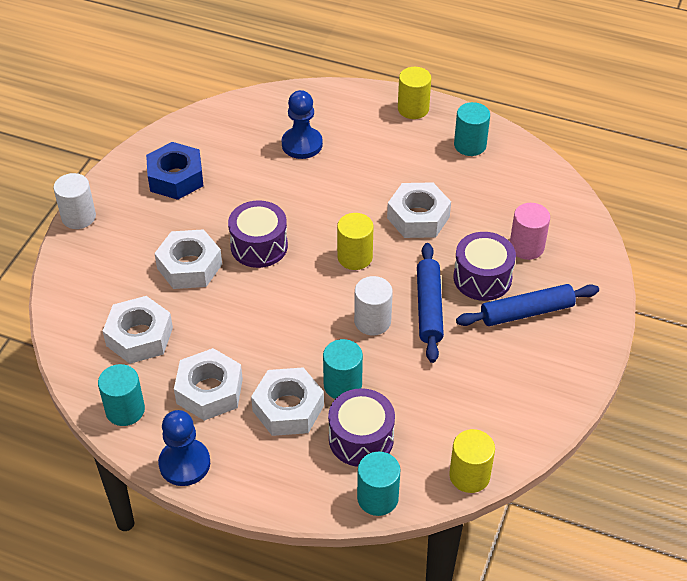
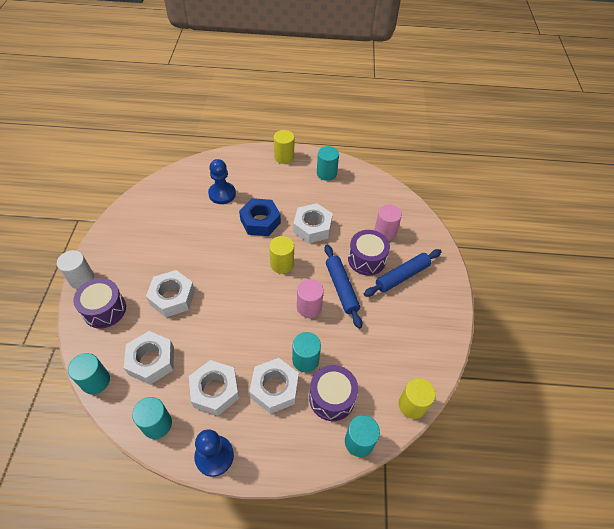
camera: 20 degrees left, 5 degrees up
(64, 343) = (95, 381): none -> turquoise cylinder
(176, 178) = (144, 235): blue nut -> blue nut (260, 221)
(259, 246) = (216, 271): purple drum -> purple drum (104, 309)
(372, 321) = (309, 307): white cylinder -> pink cylinder

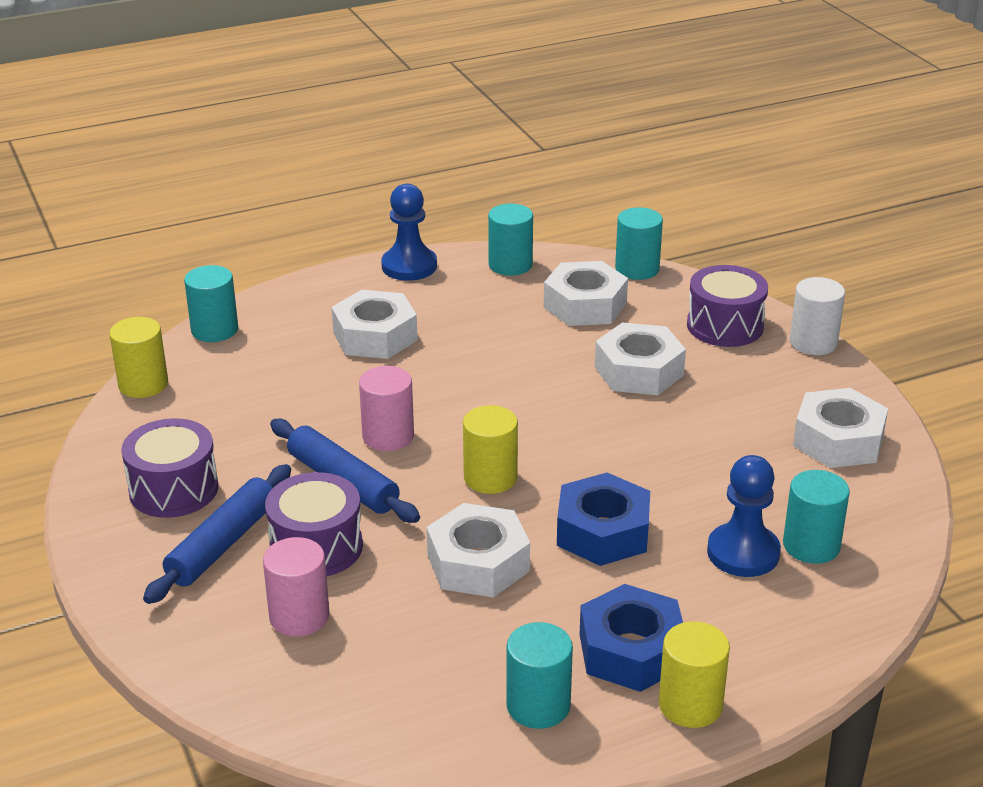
camera: 155 degrees right, 20 degrees down
(215, 390) = (462, 309): white nut -> white nut (838, 440)
(287, 178) = (631, 651): none -> blue nut
(305, 360) = (348, 376): turquoise cylinder -> turquoise cylinder (811, 545)
(332, 398) = (279, 354): purple drum -> purple drum (173, 489)

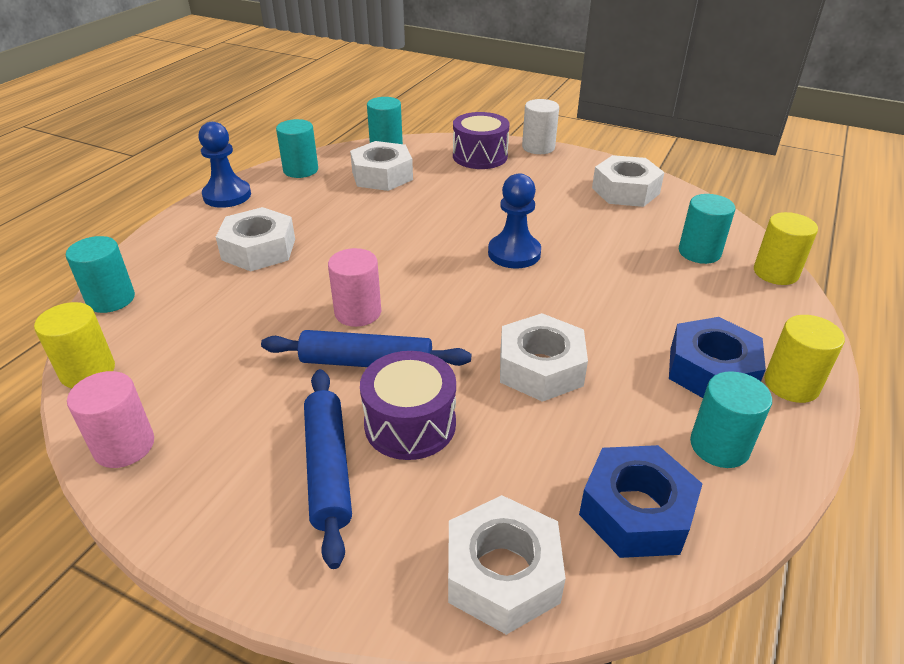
camera: 40 degrees left, 5 degrees up
(173, 489) = (224, 446): purple drum -> none
(299, 616) = (470, 490): pink cylinder -> pink cylinder (124, 446)
(490, 478) = (468, 305): yellow cylinder -> yellow cylinder (775, 273)
(602, 532) = (585, 304): blue nut -> blue nut (636, 512)
(639, 371) = (467, 199): white nut -> white nut (503, 573)
(743, 553) = (674, 274): blue pawn -> blue pawn (514, 253)

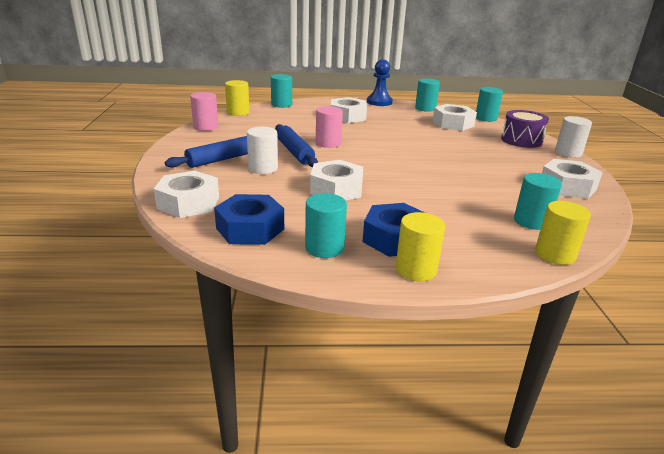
camera: 60 degrees right, 10 degrees down
(410, 424) = (263, 168): purple drum -> white cylinder
(514, 253) = (432, 166): blue pawn -> none

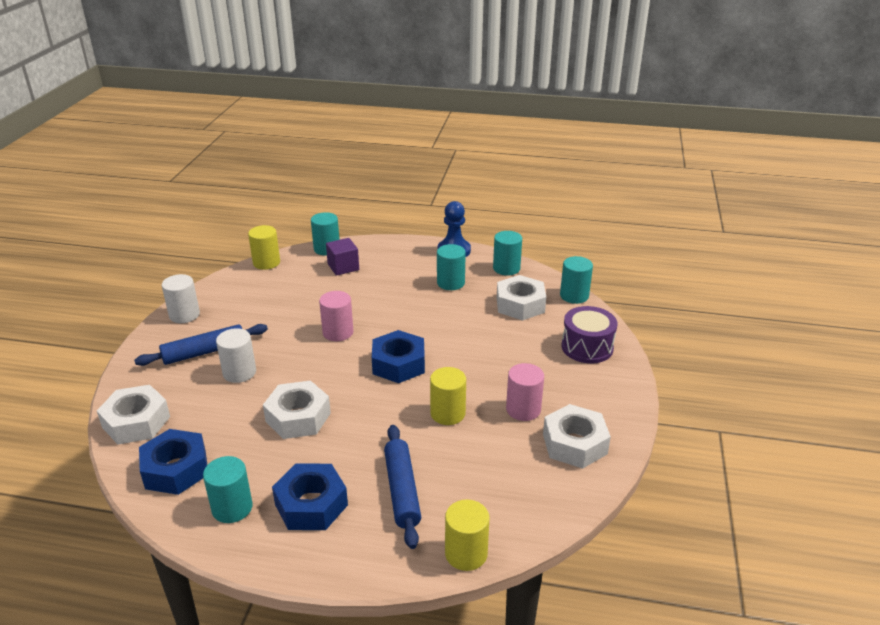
camera: 15 degrees right, 5 degrees up
(206, 127) = (216, 290): pink cylinder -> pink cylinder (523, 409)
(294, 152) = (290, 346): blue rolling pin -> blue rolling pin (402, 490)
(302, 112) = (343, 267): none -> purple cube
(348, 116) = (394, 280): white nut -> none
(392, 156) = (398, 364): none -> blue nut
(416, 269) = (303, 552): yellow cylinder -> yellow cylinder (447, 413)
(531, 221) = (481, 498): turquoise cylinder -> turquoise cylinder (450, 283)
(568, 153) = (630, 379): white cylinder -> white cylinder (184, 315)

